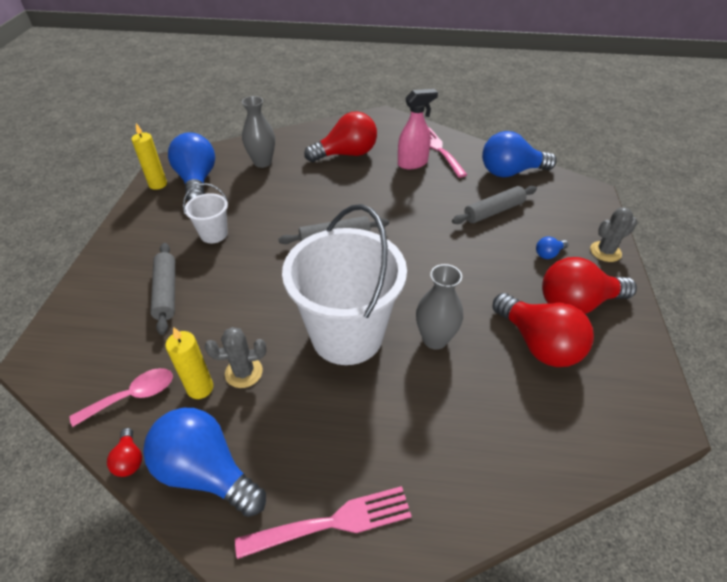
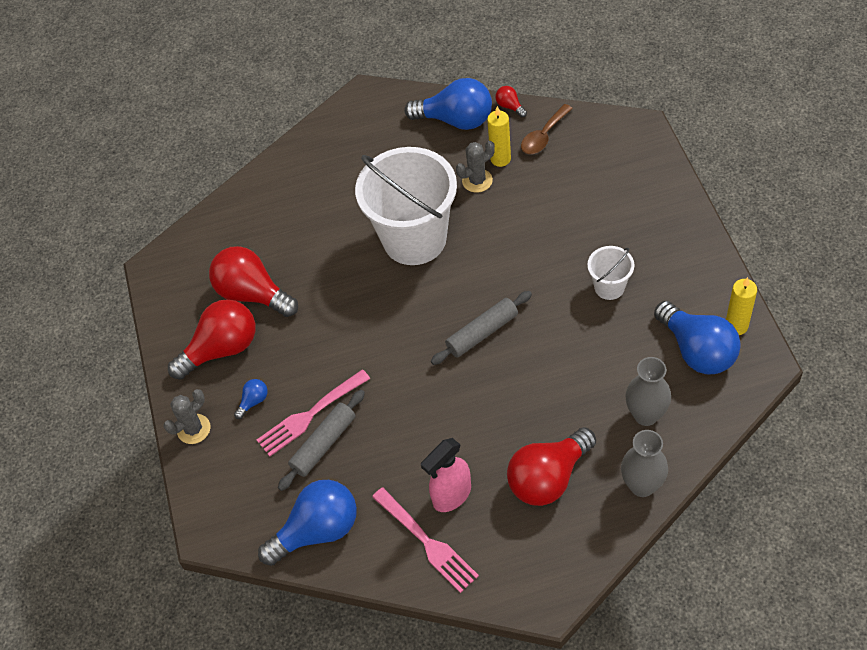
camera: 165 degrees right, 10 degrees up
(133, 396) = (543, 136): pink spoon -> brown spoon
(166, 292) = (596, 213): grey rolling pin -> none
(332, 523) = (363, 128): pink fork -> pink fork (310, 414)
(435, 339) = (340, 264): grey vase -> grey vase (642, 485)

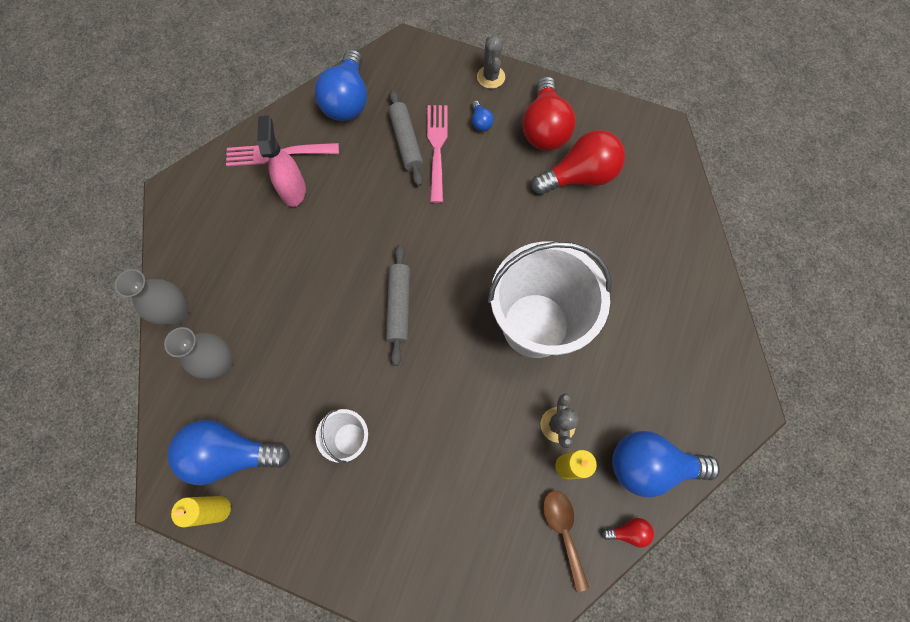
camera: 120 degrees right, 15 degrees up
(456, 120) = (650, 465): blue light bulb -> blue light bulb turned 45 degrees clockwise
(548, 477) = (244, 258): red light bulb -> none

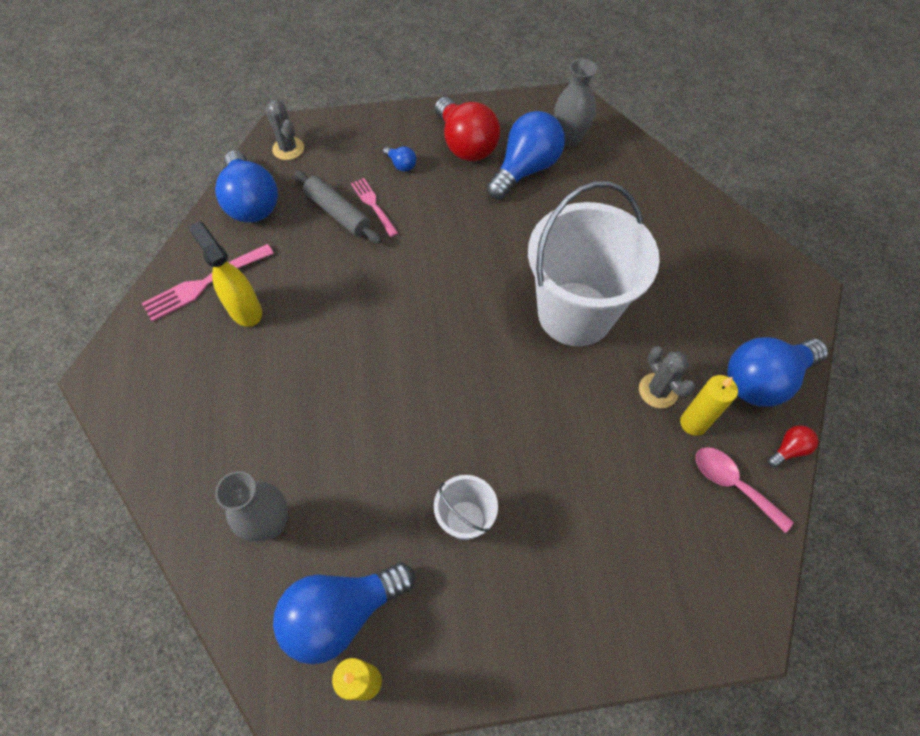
camera: 30 degrees left, 10 degrees down
(177, 313) = (183, 498): grey vase -> grey vase (569, 139)
(293, 190) = (245, 309): pink spray bottle -> yellow spray bottle
(399, 306) = (431, 364): grey rolling pin -> none
(437, 148) = (373, 205): pink fork -> pink fork, size x0.65
(491, 77) = (385, 123): grey cactus -> grey cactus (288, 149)
(563, 531) = (732, 484): brown spoon -> pink spoon
(579, 176) = (525, 169): red light bulb -> blue light bulb

